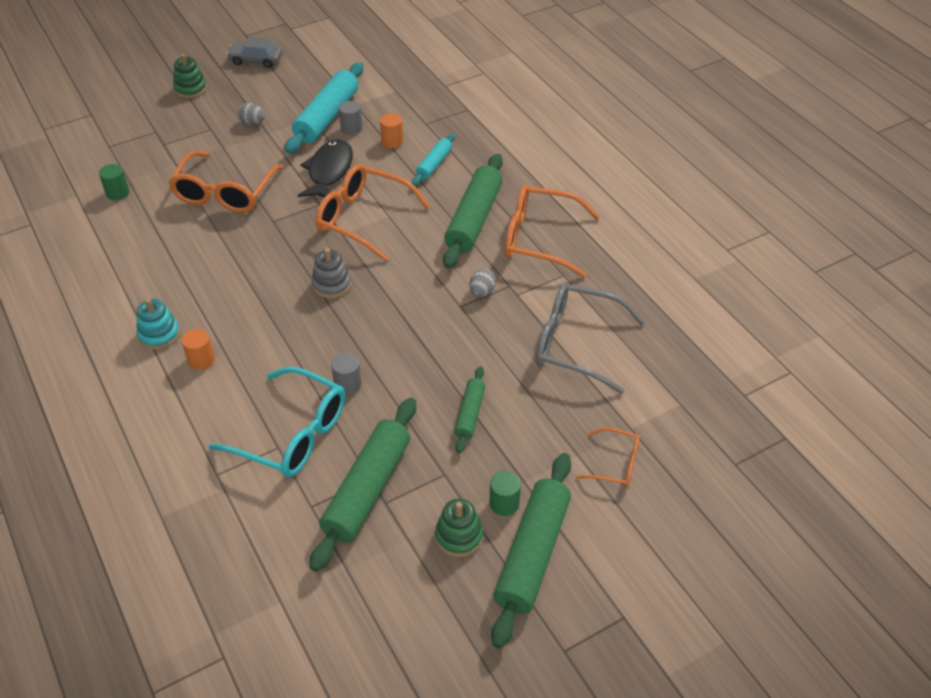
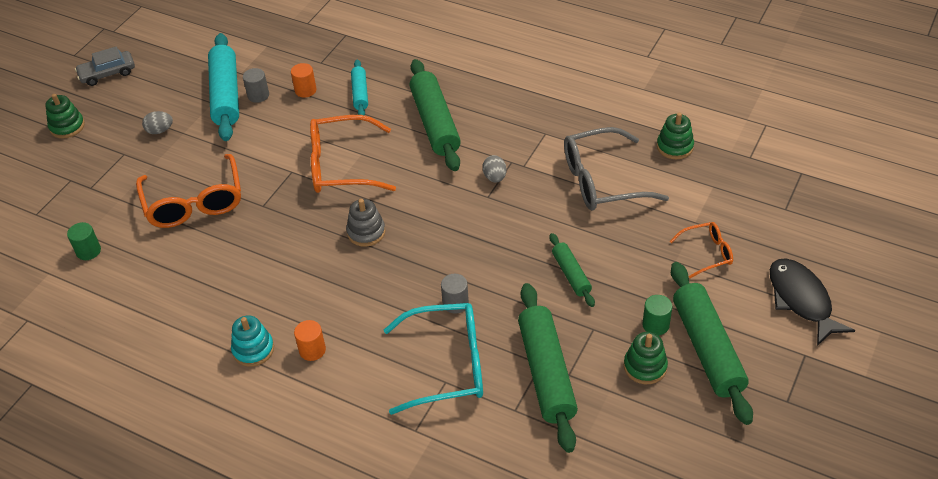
camera: 30 degrees left, 0 degrees up
(329, 171) = (273, 140): black fish -> black fish (801, 300)
(539, 239) = (501, 114): orange glasses -> none
(676, 347) = (674, 147): none -> green stacking toy

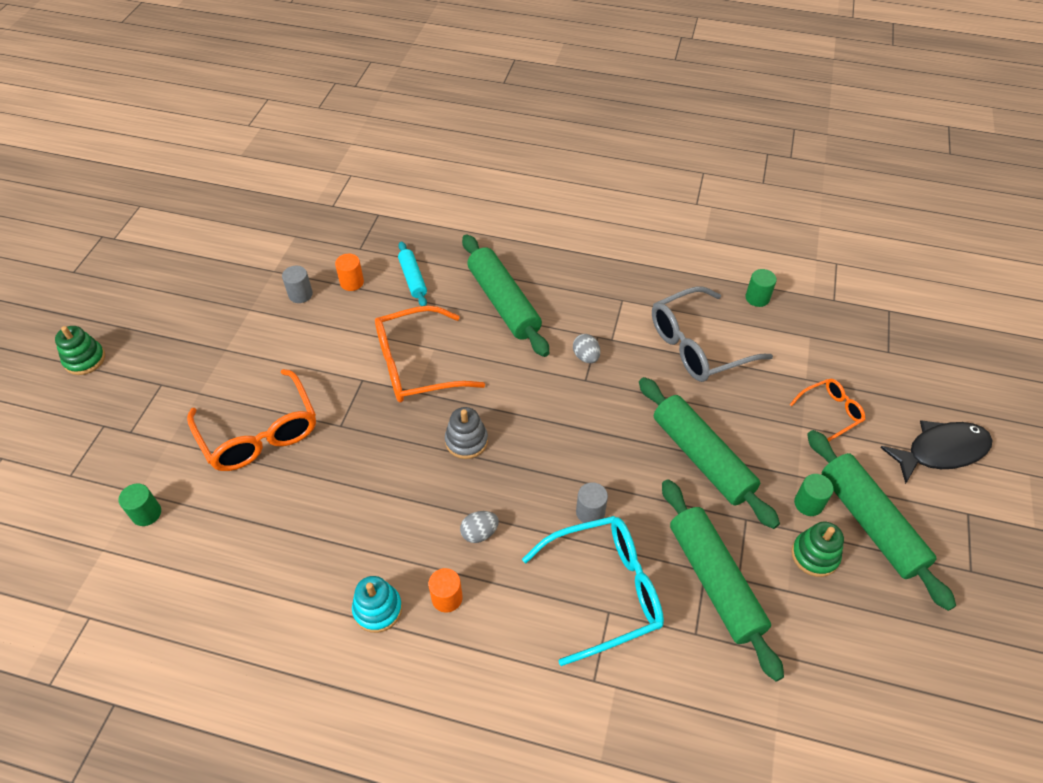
camera: 15 degrees left, 5 degrees up
(107, 73) = (119, 289): grey car -> none
(160, 130) = (197, 350): grey egg -> grey egg (479, 533)
(225, 95) = (263, 298): turquoise rolling pin -> none
(571, 274) = (701, 458): green rolling pin -> green rolling pin, size x1.88
(674, 147) = (757, 298): green stacking toy -> green cylinder
(801, 300) = (941, 451): black fish -> black fish turned 105 degrees clockwise

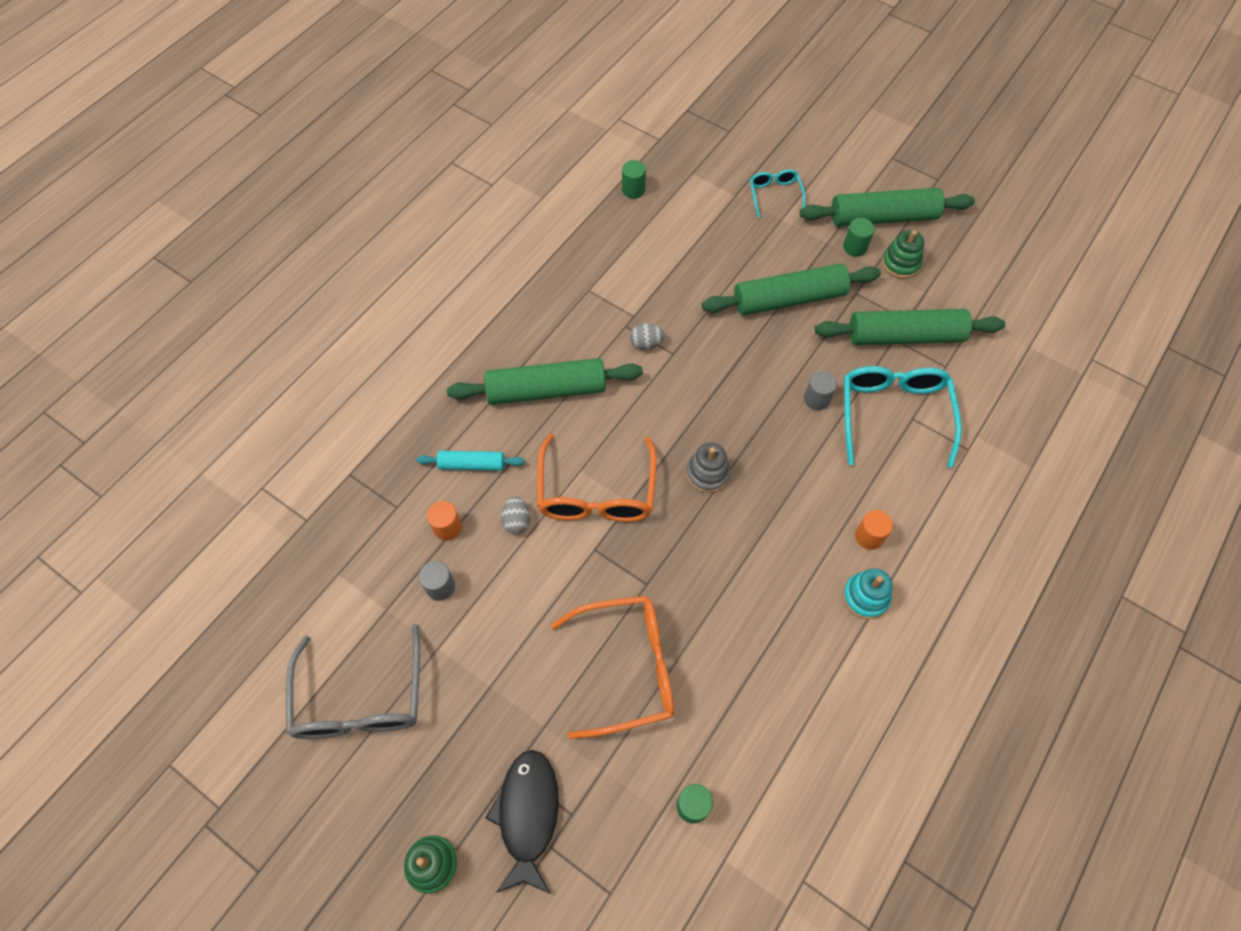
camera: 70 degrees left, 10 degrees up
(479, 533) = (811, 491): grey egg -> grey egg (517, 521)
(697, 346) = (669, 254): grey glasses -> grey glasses (360, 699)
(830, 412) = (775, 195): orange glasses -> turquoise glasses
(941, 451) = (834, 146): black fish -> black fish (527, 814)

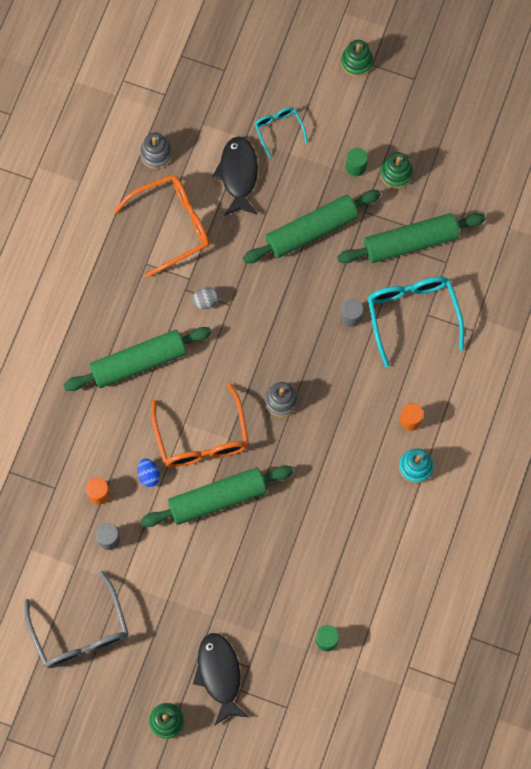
camera: 15 degrees left, 10 degrees up
(472, 464) = (100, 440): turquoise rolling pin -> none
(517, 521) = (149, 475): grey egg -> blue egg
(627, 668) = (259, 561): orange glasses -> orange glasses (172, 225)
(633, 190) = (156, 154): green cylinder -> grey stacking toy
(718, 227) = (238, 174): none -> black fish
(875, 152) = (356, 62): none -> green stacking toy
(883, 217) = (374, 130): green rolling pin -> green rolling pin (217, 498)

